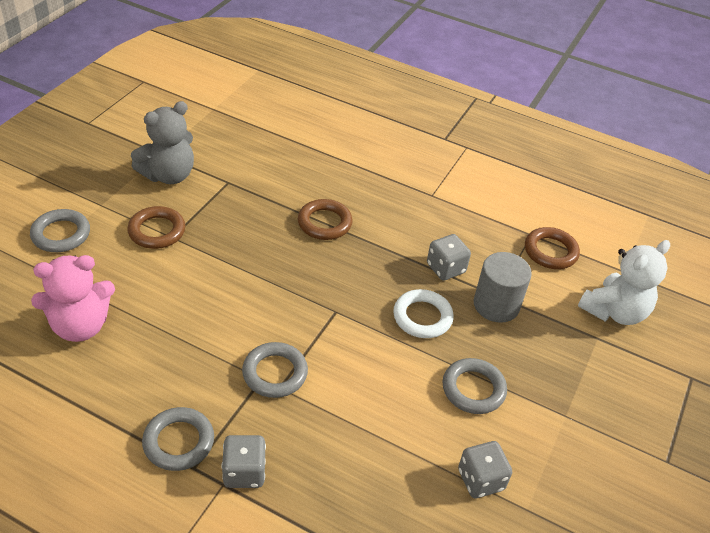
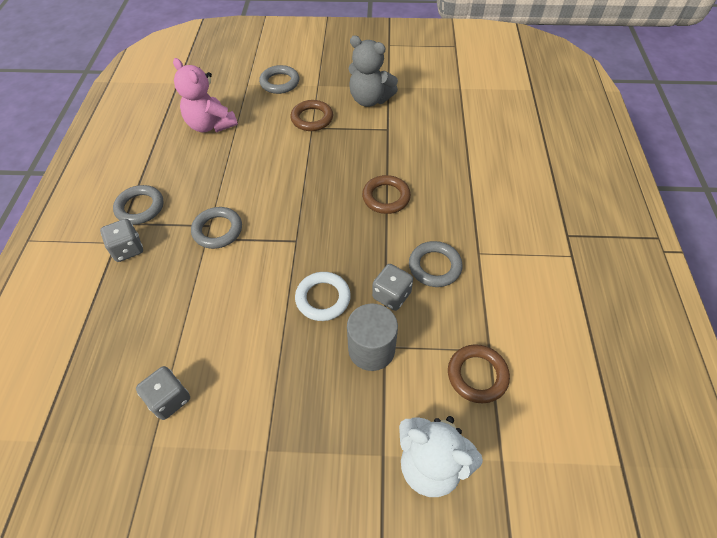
camera: 70 degrees right, 10 degrees up
(473, 389) = (262, 363): grey ring -> grey ring (434, 266)

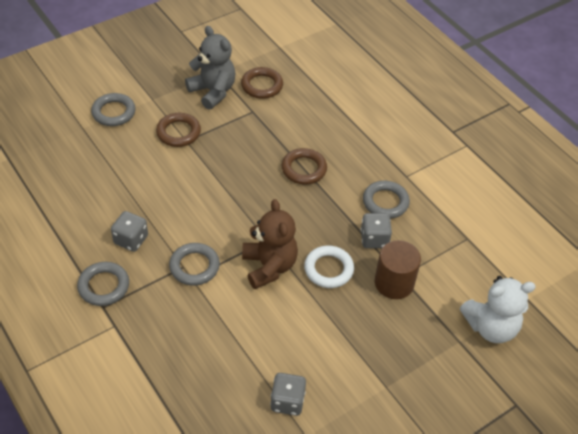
camera: 40 degrees left, 5 degrees down
(128, 249) = (132, 324): grey dice -> grey dice (131, 240)
(210, 125) = (89, 183): pink teddy bear -> none
(275, 265) = (269, 266): none -> brown teddy bear
(370, 99) = (213, 91): grey teddy bear -> grey teddy bear turned 120 degrees counterclockwise
(371, 349) = (394, 283): grey cylinder -> brown cylinder
(477, 375) = (473, 258): brown ring -> brown ring (262, 85)

